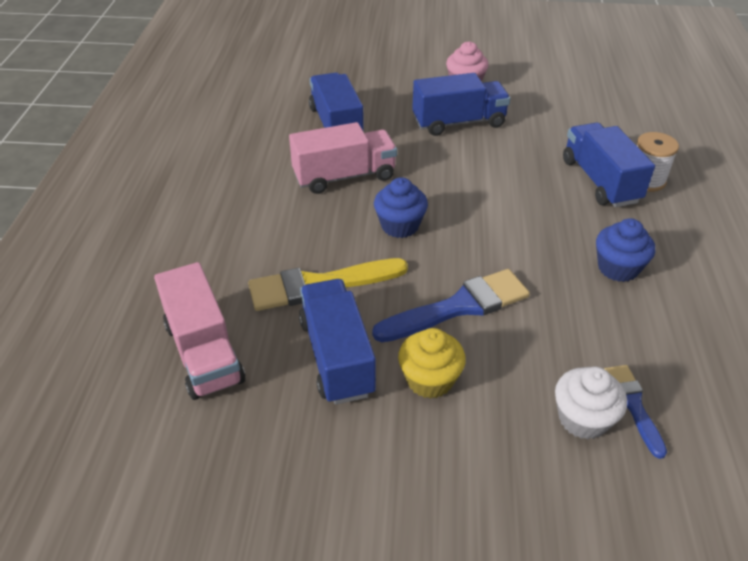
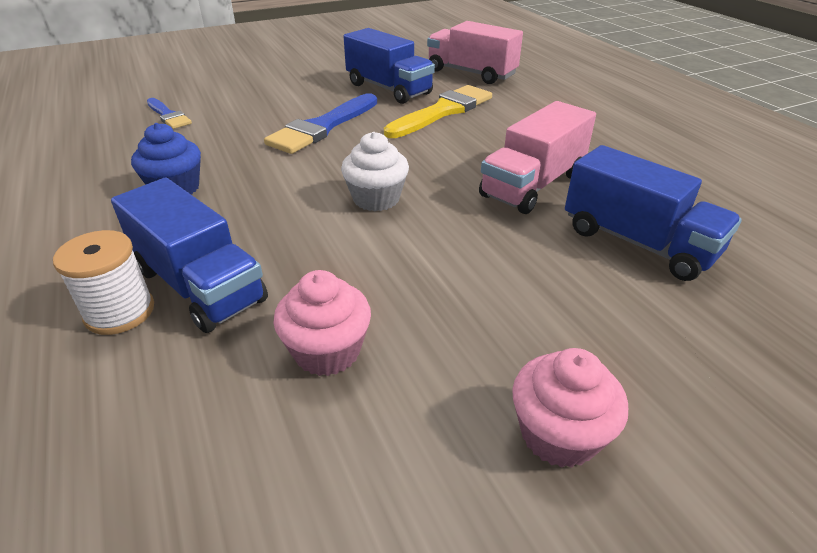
camera: 150 degrees right, 5 degrees down
(400, 226) = (423, 161): blue cupcake -> none
(429, 380) = (319, 94): yellow cupcake -> none
(458, 122) = (478, 315): blue truck -> none
(539, 131) = (327, 351): none -> pink cupcake
(583, 419) = (205, 103): white cupcake -> white cupcake (376, 199)

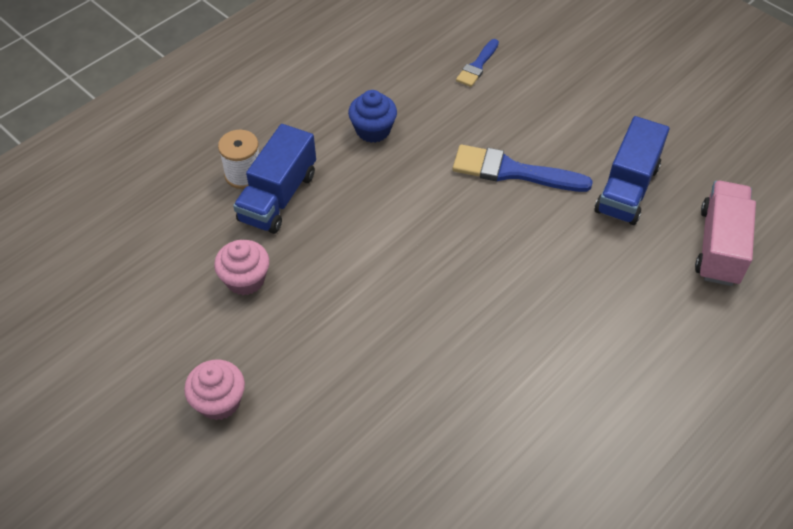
camera: 70 degrees right, 15 degrees up
(376, 199) = (413, 249): white cupcake -> none
(443, 111) = (598, 248): yellow brush -> none
(532, 185) = (483, 348): pink truck -> none
(637, 242) = (425, 432): blue truck -> none

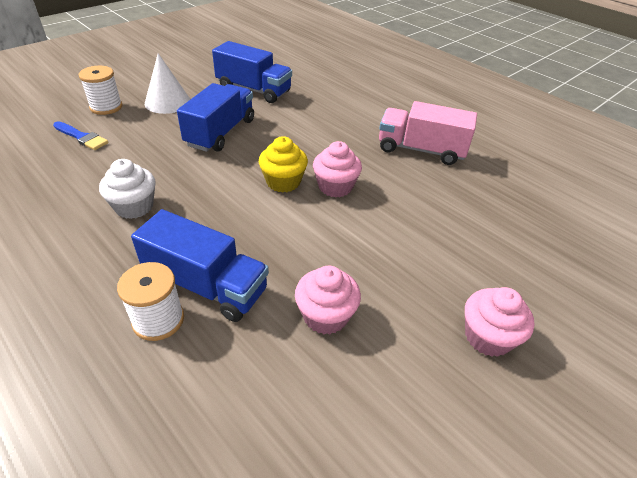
camera: 90 degrees left, 10 degrees down
(373, 130) = (134, 207): blue cupcake -> white cupcake
(425, 284) = (335, 187): none -> pink cupcake
(427, 237) = (283, 182): none -> yellow cupcake
(512, 171) = (221, 133): blue brush -> blue truck
(541, 67) = (106, 107): none -> white spool
(568, 113) = (167, 102): none -> white cone
(719, 246) = (309, 68): pink truck -> pink truck (421, 150)

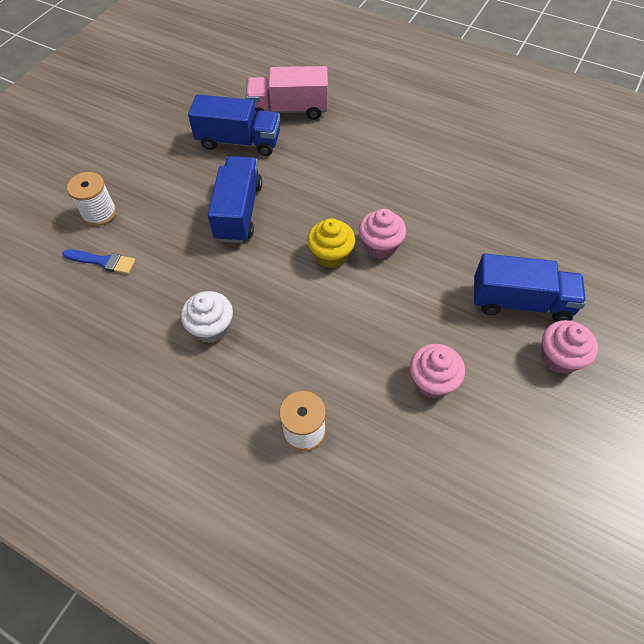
camera: 15 degrees left, 15 degrees up
(167, 102) = (159, 186): white cone -> none
(206, 286) = (324, 386): blue truck -> blue truck (520, 302)
(421, 150) = (438, 175): pink truck -> pink truck (288, 110)

